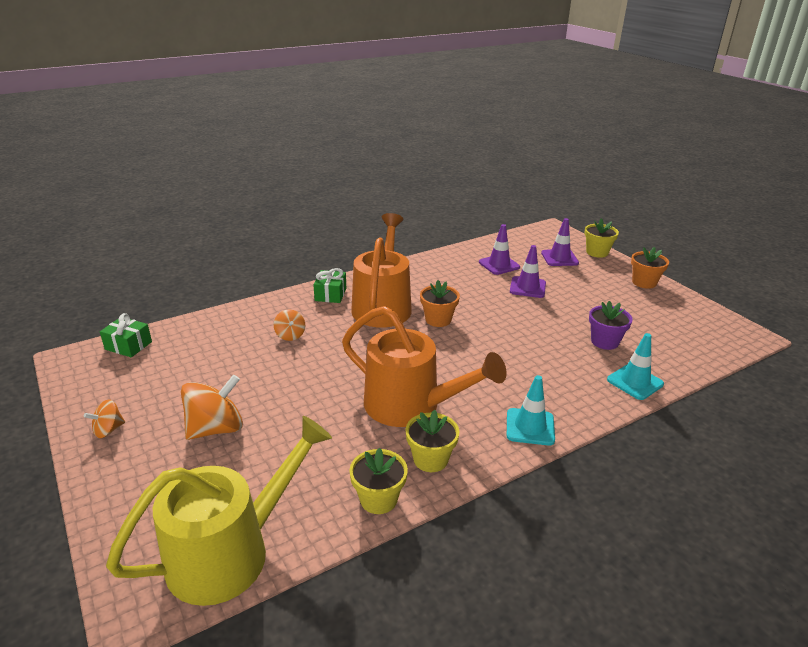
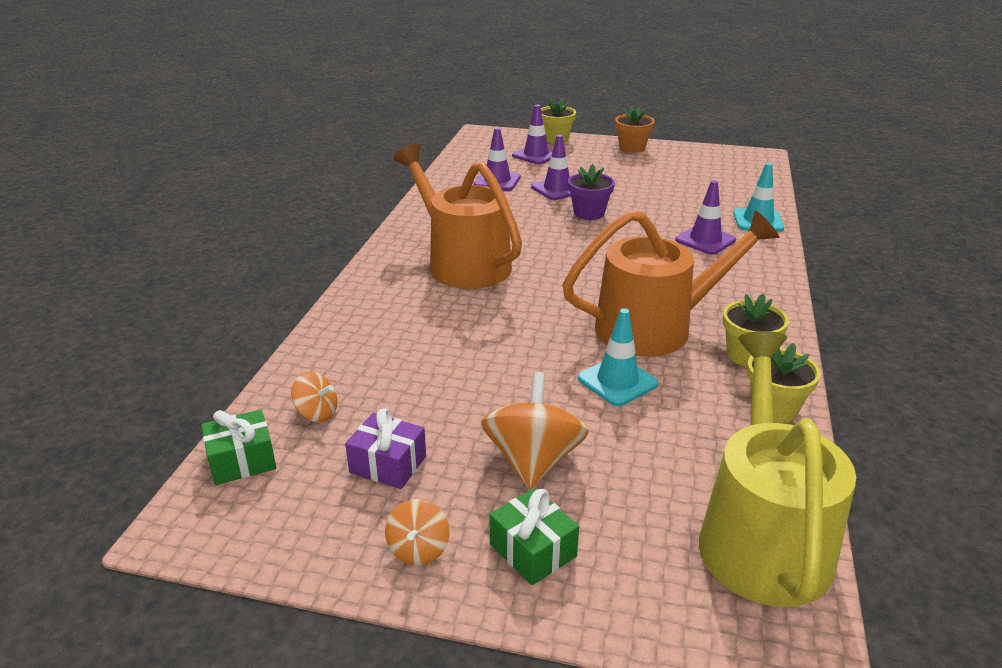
camera: 45 degrees left, 0 degrees up
(166, 385) = (388, 464): none -> purple gift
(290, 335) = (425, 337): orange spinning top -> orange spinning top (317, 413)
(330, 294) = (387, 279): green gift -> green gift (533, 550)
(438, 319) = (537, 250): orange flower pot -> none
(530, 427) = (760, 289): turquoise traffic cone -> turquoise traffic cone (617, 381)
(561, 373) = (705, 240): none -> purple traffic cone
(604, 341) = (688, 203): purple flower pot -> purple flower pot (589, 213)

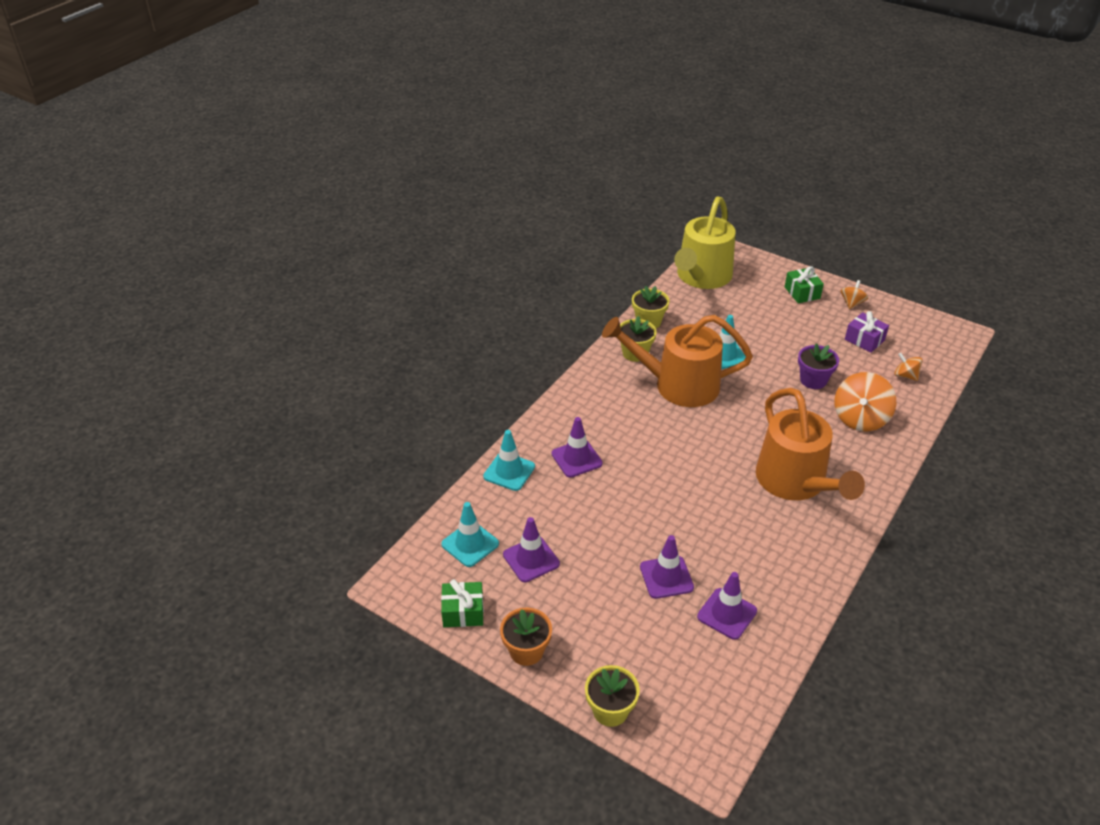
camera: 160 degrees left, 10 degrees up
(242, 461) = (942, 358): green gift -> green gift (463, 612)
(533, 461) = (789, 325): orange spinning top -> orange spinning top (860, 418)
(536, 155) = (657, 668): purple traffic cone -> purple traffic cone (531, 559)
(589, 213) = (655, 524): purple flower pot -> purple flower pot (813, 380)
(732, 179) = (470, 544): none -> turquoise traffic cone

